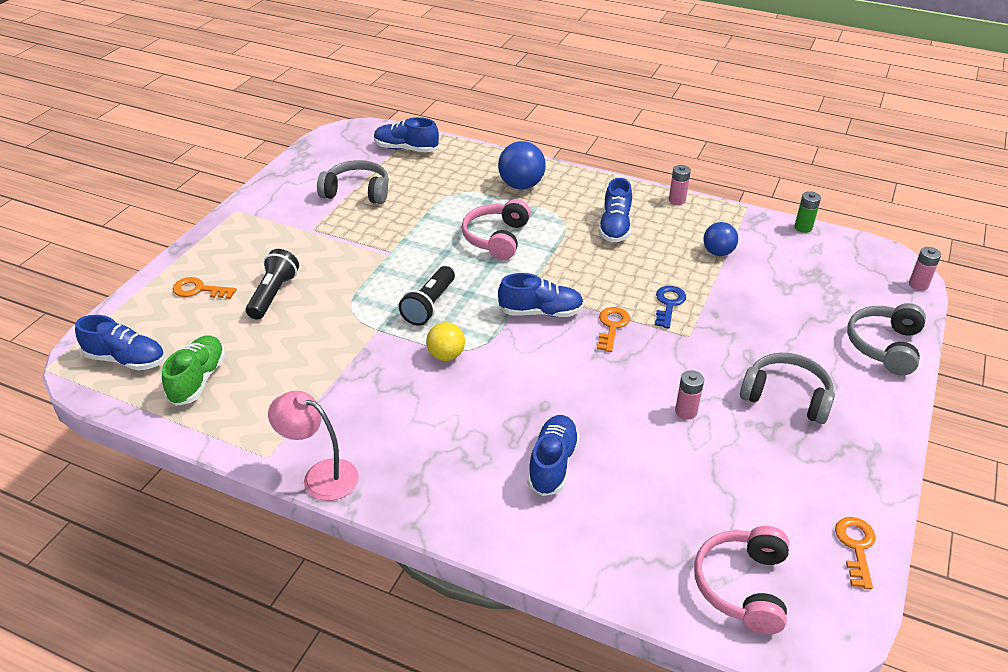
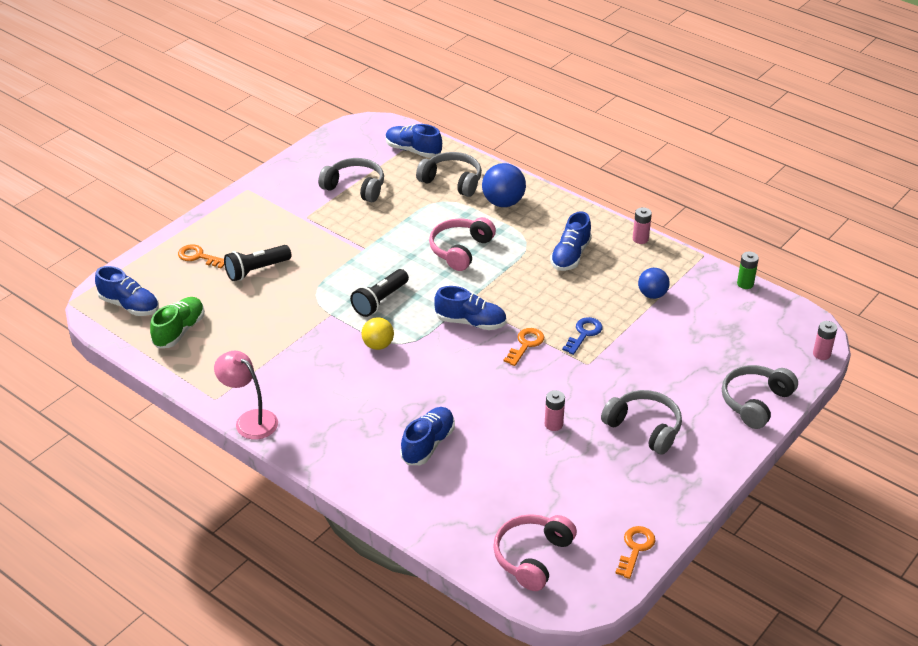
camera: 15 degrees right, 0 degrees up
(273, 294) = (256, 270): black flashlight -> black flashlight turned 150 degrees counterclockwise
(459, 172) = (452, 181): none -> grey headphones

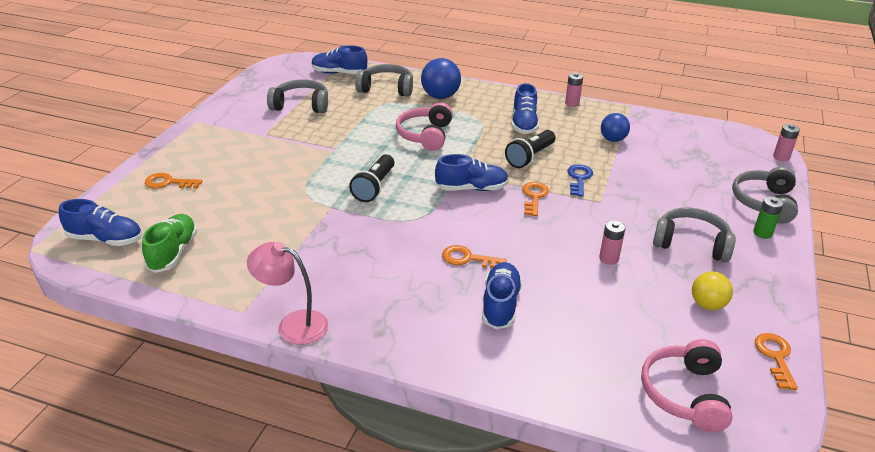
camera: 20 degrees left, 5 degrees down
(256, 270) = (235, 184): black flashlight -> black flashlight (530, 157)
(378, 345) = (394, 224): yellow ball -> yellow ball (707, 305)
(425, 394) = (468, 258): none -> orange key
(745, 284) = (679, 119): green battery -> green battery (762, 233)

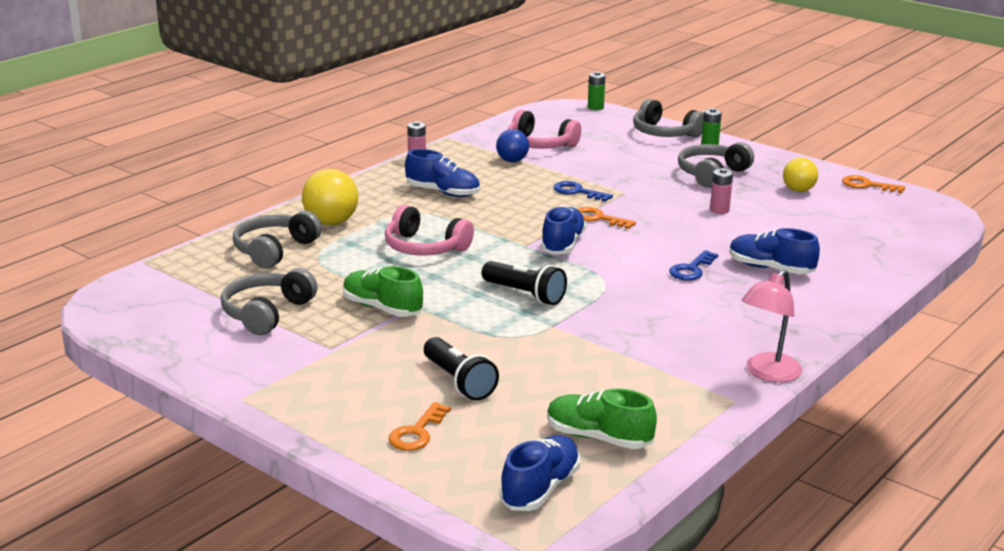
camera: 70 degrees left, 10 degrees down
(325, 139) = (382, 308): none -> green shoe
(339, 73) = (189, 274): blue shoe -> none
(440, 96) = (331, 222): blue ball -> yellow ball
(468, 258) = (691, 269): orange key -> blue key
(530, 157) = (518, 204): black flashlight -> black flashlight (459, 382)
(684, 394) = (901, 225): pink headphones -> pink headphones (540, 144)
(781, 157) = (595, 107): pink battery -> green battery

